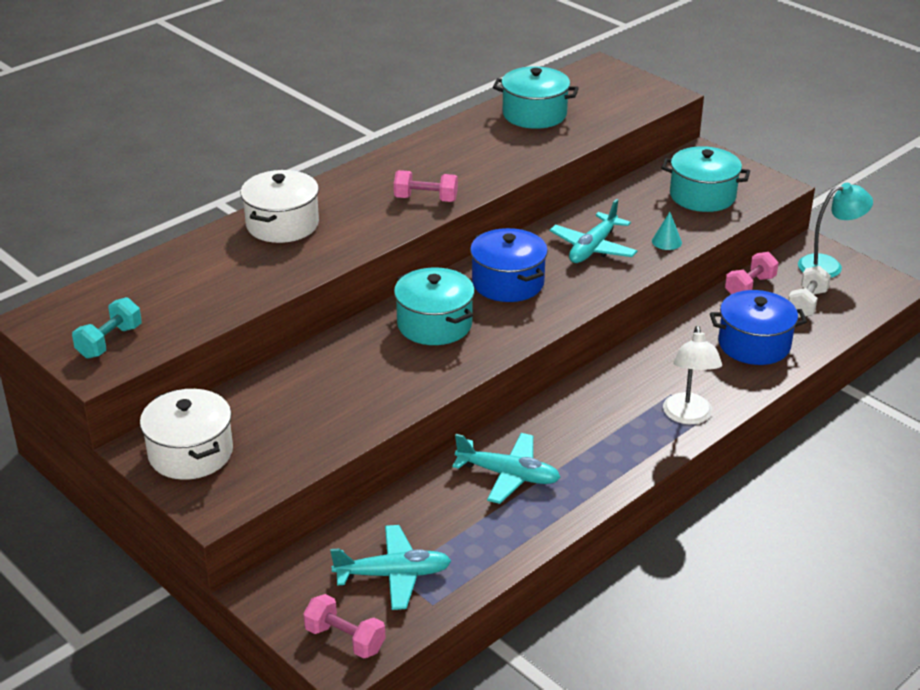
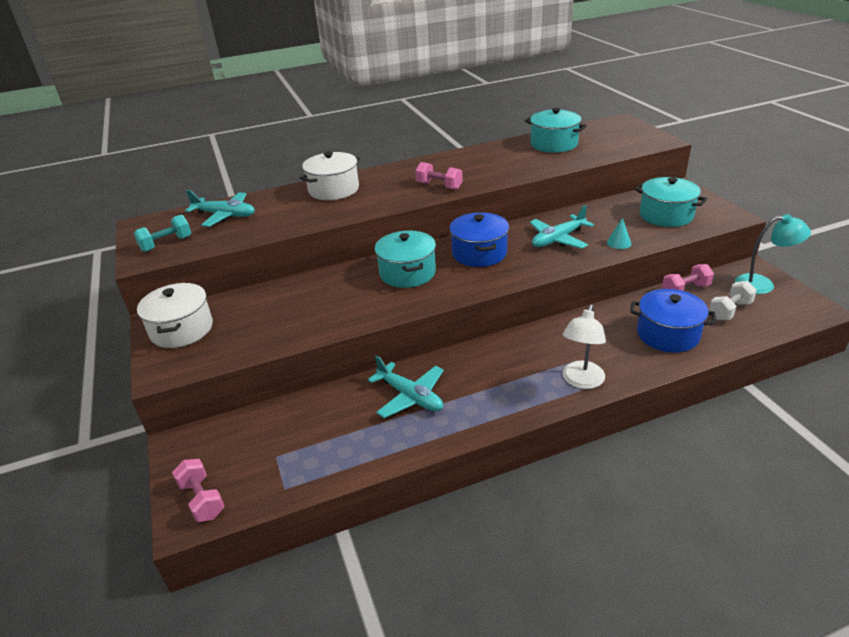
camera: 25 degrees right, 0 degrees up
(393, 575) = (274, 455): turquoise plane -> turquoise plane (225, 215)

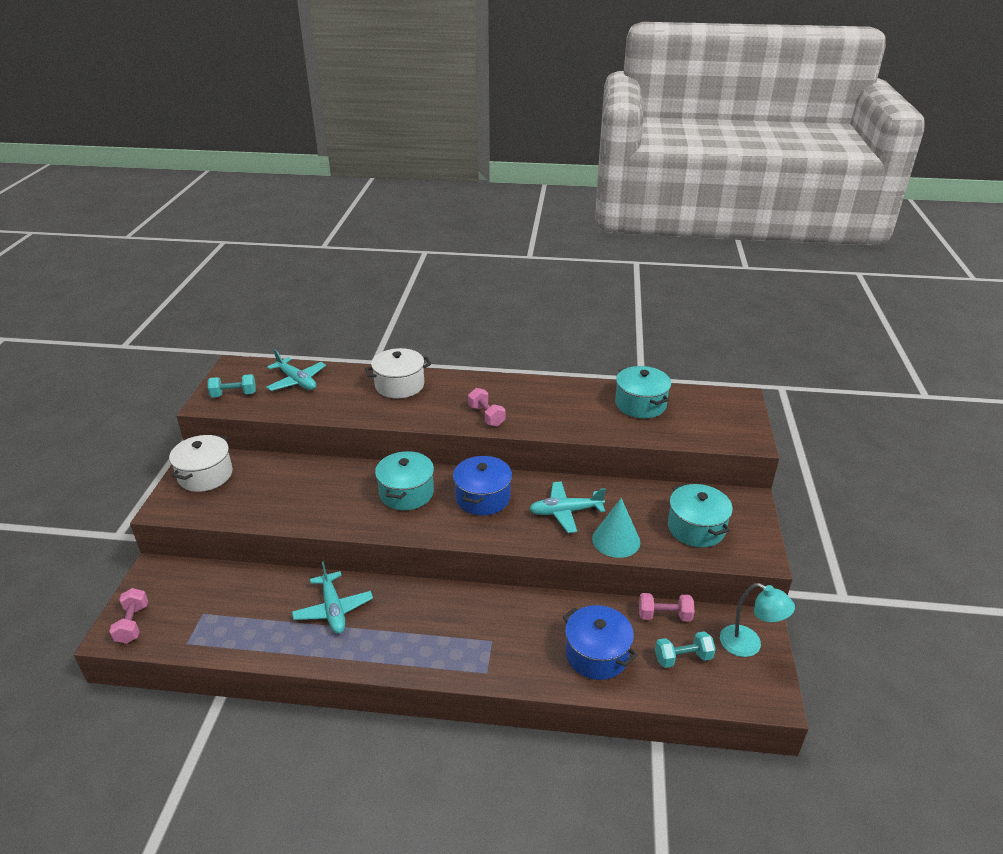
camera: 25 degrees right, 0 degrees up
(581, 381) = (475, 663): white lamp -> none
(619, 243) = (616, 540): turquoise cone -> turquoise cone, size x1.89
(730, 310) = (683, 658): white dumbbell -> turquoise dumbbell

